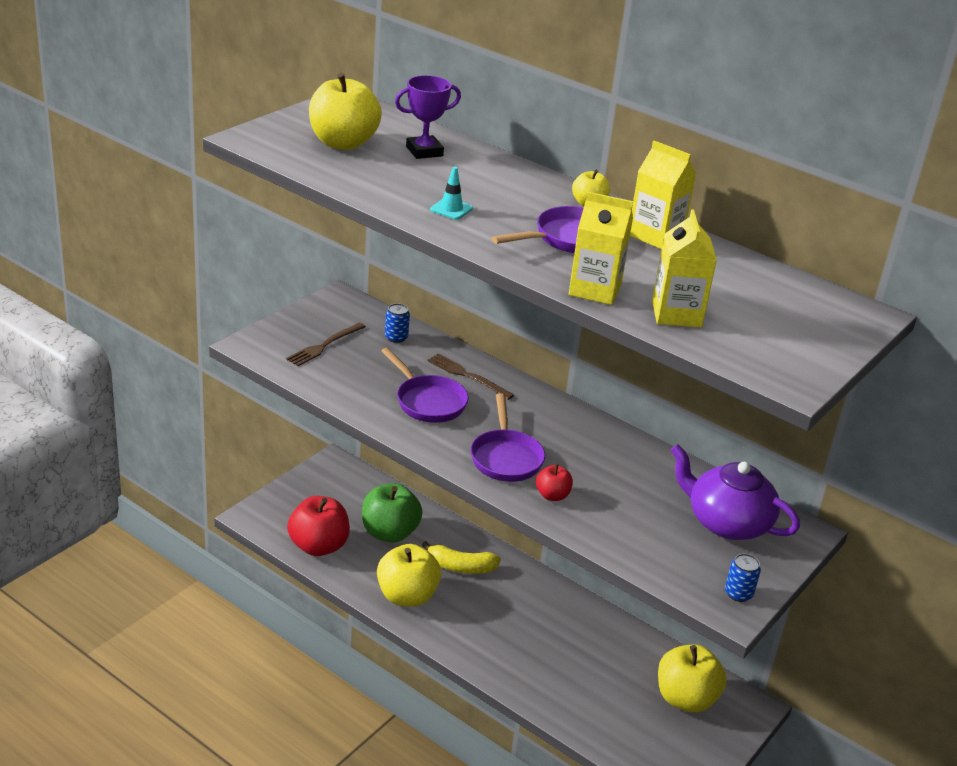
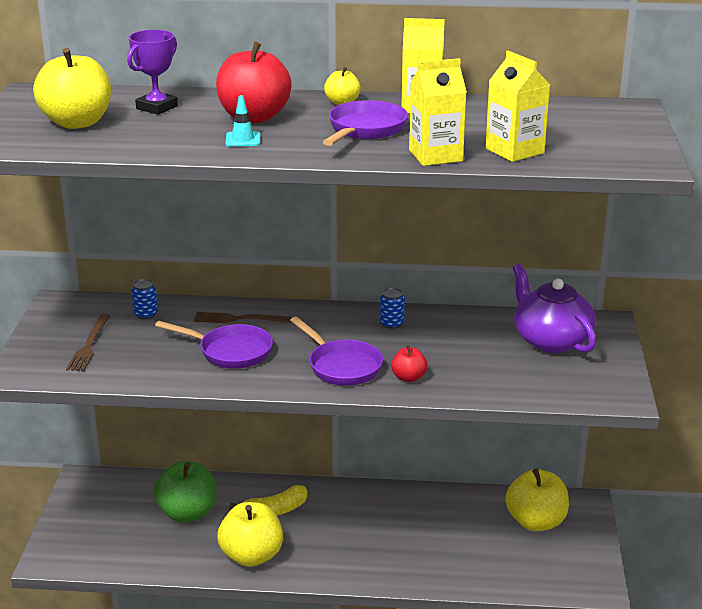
camera: 30 degrees left, 5 degrees down
(318, 546) = (135, 554): red apple -> red apple (254, 117)
(727, 522) = (551, 340): purple teapot -> purple teapot turned 60 degrees clockwise
(738, 593) = (613, 384): blue can -> blue can (392, 323)

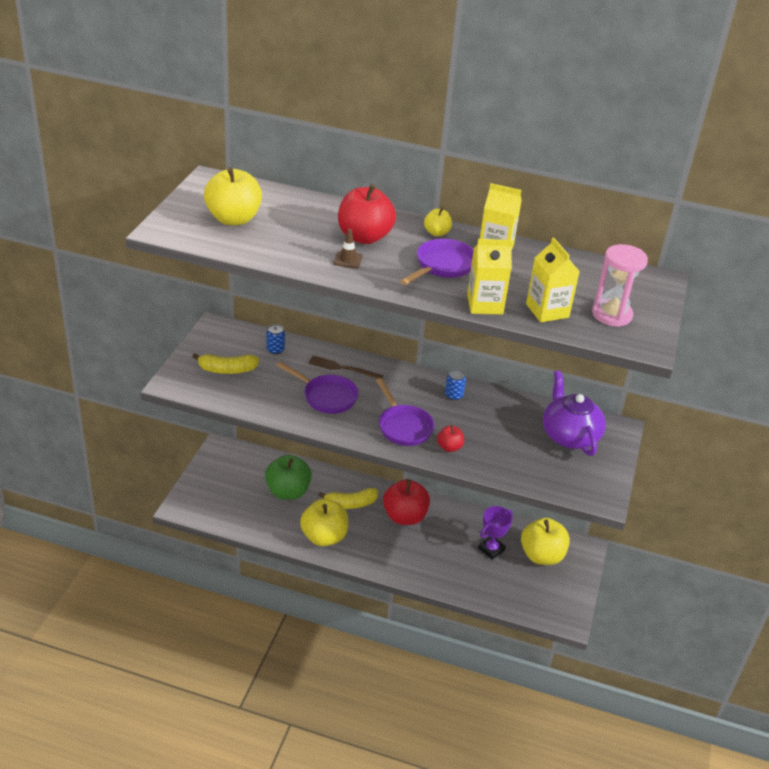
camera: 10 degrees right, 10 degrees up
(89, 345) = (227, 370): brown fork -> yellow banana
(157, 107) = (296, 213): purple trophy -> purple trophy (491, 549)
(243, 139) = (348, 260): turquoise traffic cone -> brown traffic cone
(348, 512) = (404, 516): none -> red apple
(593, 144) = (611, 315): none -> pink hourglass

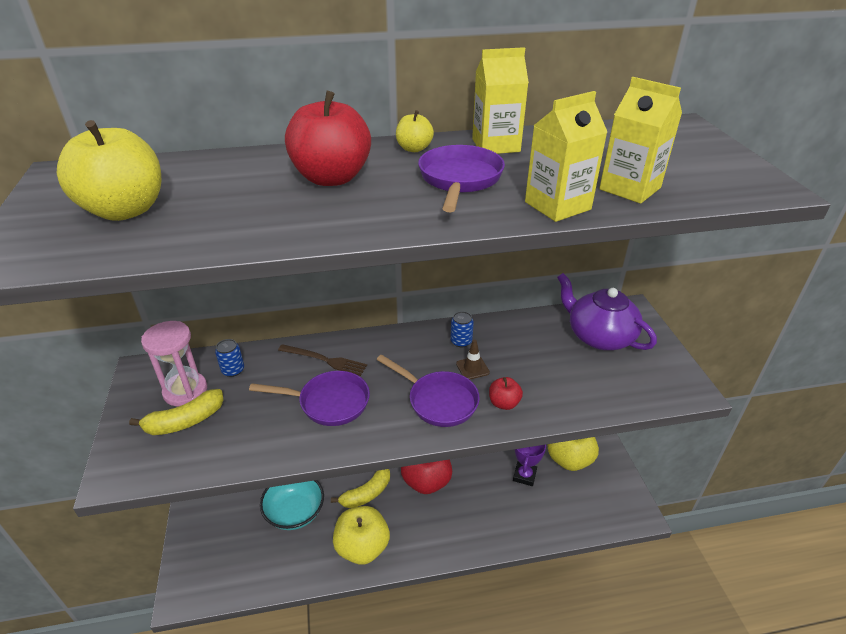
camera: 25 degrees left, 0 degrees up
(288, 492) = (295, 512): green apple -> turquoise bowl
(342, 368) = (325, 360): brown fork -> brown fork turned 150 degrees counterclockwise
(348, 260) = (334, 210): brown traffic cone -> brown traffic cone (472, 368)
(611, 315) = (694, 170): pink hourglass -> pink hourglass (185, 391)

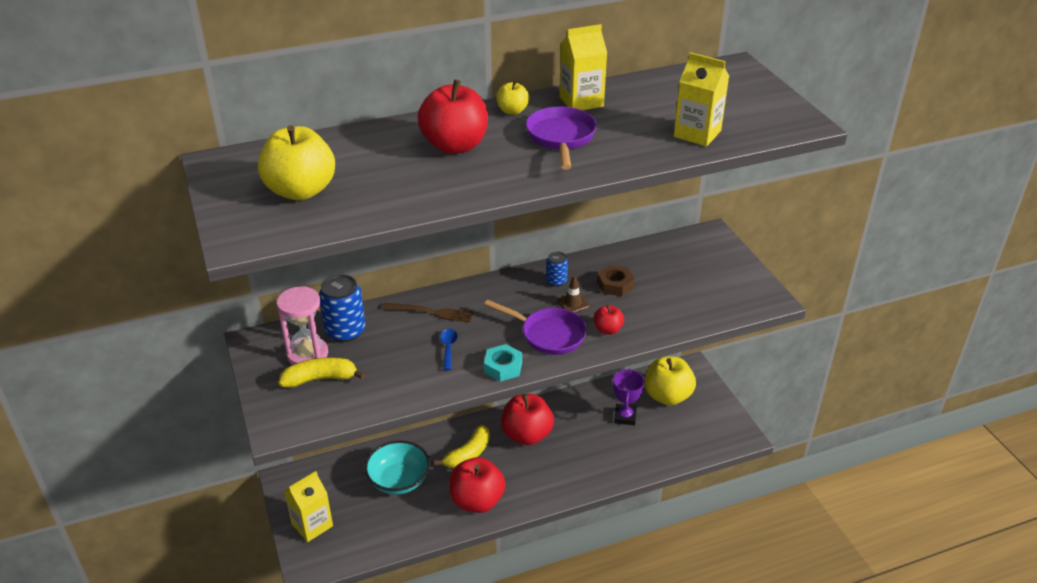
camera: 10 degrees left, 0 degrees up
(185, 421) = (320, 379): yellow banana -> yellow banana turned 150 degrees counterclockwise
(233, 370) = (345, 331): blue can -> blue can, size x1.82
(329, 402) = (448, 348): purple pan -> blue spoon
(362, 547) = (477, 501): yellow apple -> red apple
(379, 433) = (503, 367): none -> turquoise nut
(521, 352) = (615, 285): none -> brown nut
(557, 206) = (644, 154): yellow carton -> yellow carton (312, 525)
(599, 336) = (684, 262): purple teapot -> none

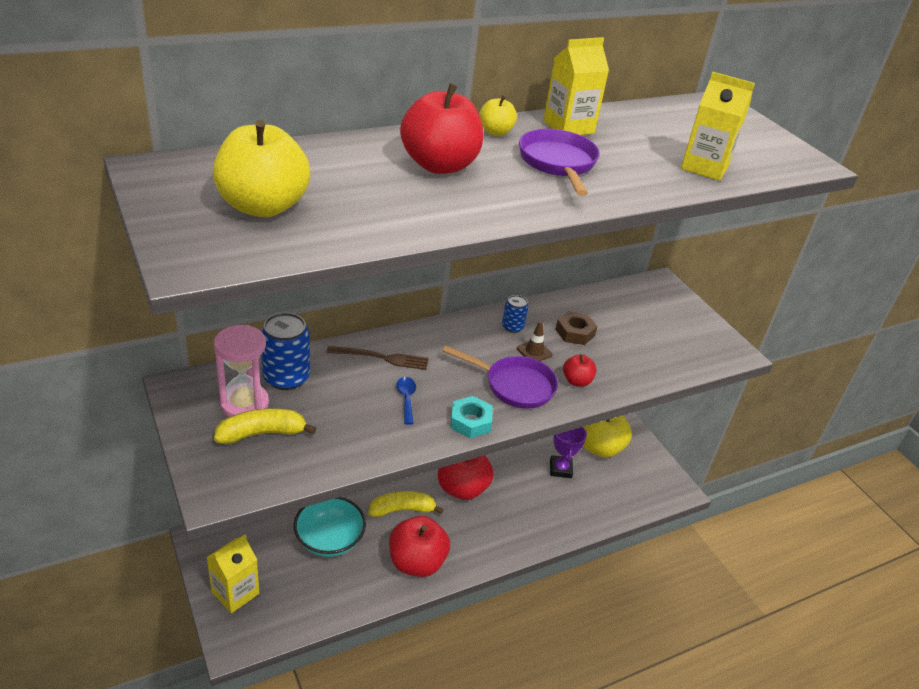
camera: 10 degrees left, 0 degrees up
(468, 454) = (402, 509): yellow banana -> yellow banana turned 135 degrees counterclockwise

